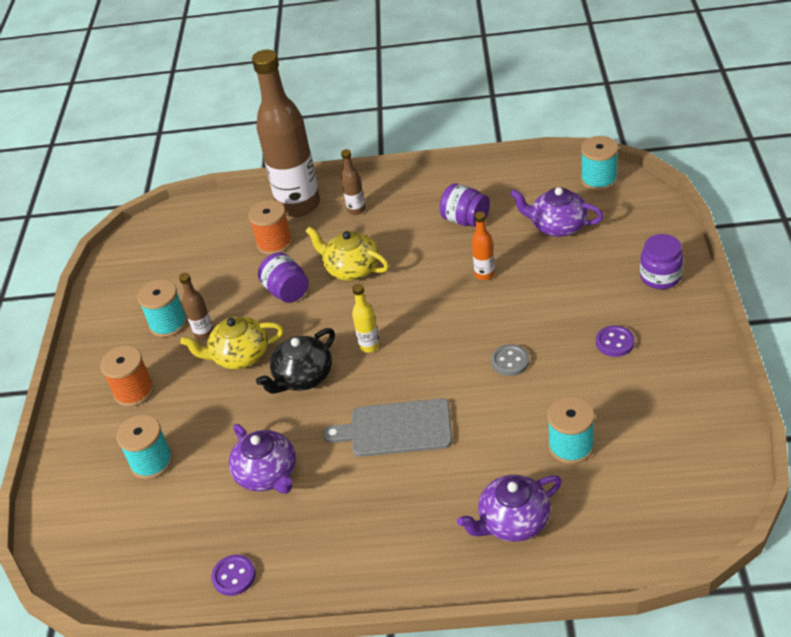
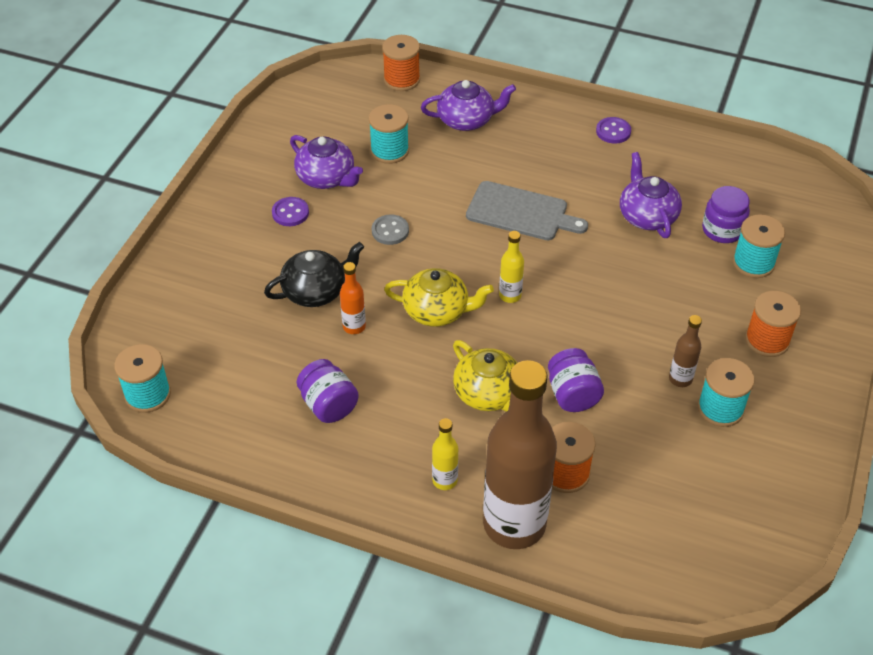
camera: 165 degrees left, 5 degrees up
(234, 576) = (693, 155): purple button -> purple button (613, 131)
(239, 356) = (646, 336): yellow teapot -> yellow teapot (437, 311)
(303, 377) = (588, 289): black teapot -> black teapot (316, 291)
(356, 210) = (445, 480): brown bottle -> yellow bottle
(557, 226) = (241, 352): purple teapot -> purple teapot (326, 178)
(627, 551) = (401, 80): none -> orange spool
(660, 277) = (198, 255): purple jar -> purple jar (722, 230)

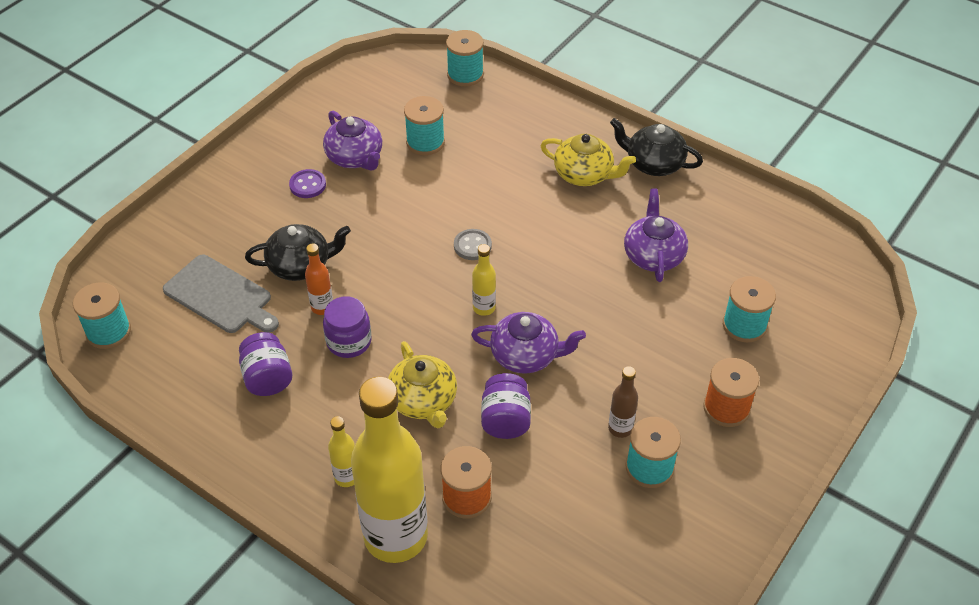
camera: 15 degrees right, 0 degrees up
(390, 231) = (394, 221): grey button -> grey button (472, 246)
(401, 80) = (465, 75): orange spool -> turquoise spool
(437, 311) = (407, 308): yellow teapot -> yellow teapot (584, 174)
(467, 120) = (512, 125): purple teapot -> purple teapot (526, 355)
(514, 524) = (396, 536): brown bottle -> yellow bottle
(520, 212) = (528, 227): grey cutting board -> grey cutting board (220, 296)
(613, 131) = (653, 163): purple button -> black teapot
(722, 230) = (725, 285): purple jar -> purple jar (349, 342)

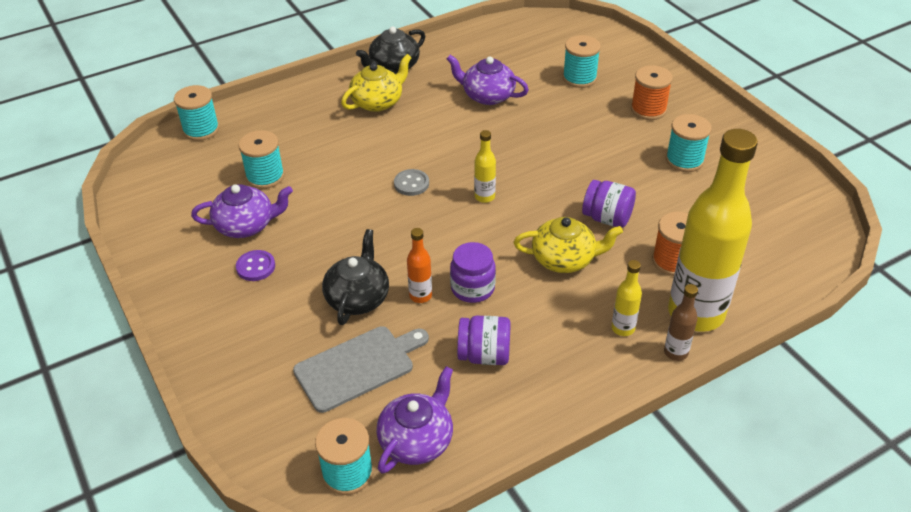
camera: 65 degrees left, 5 degrees down
(526, 355) = (548, 188): purple teapot -> purple teapot (417, 440)
(620, 428) = (643, 163): brown bottle -> brown bottle (675, 352)

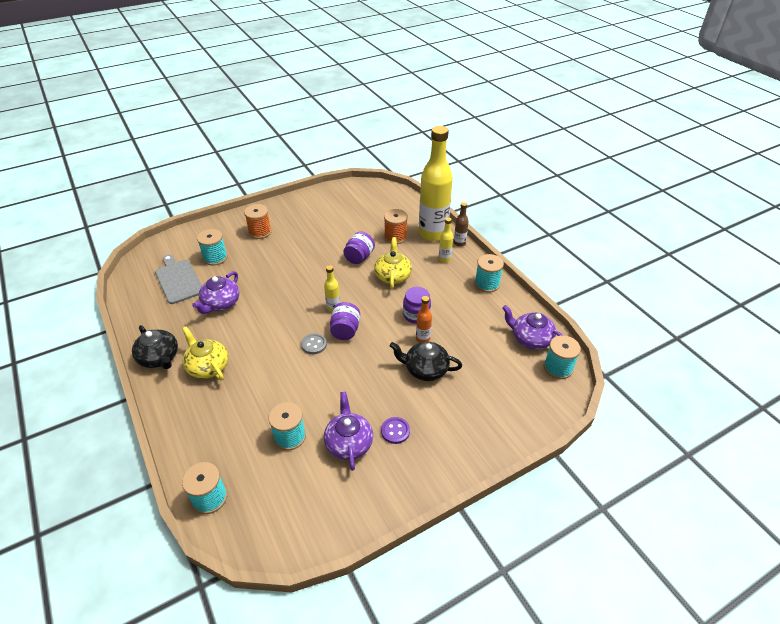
camera: 90 degrees left, 0 degrees up
(358, 367) = (482, 367): grey cutting board -> grey cutting board (178, 280)
(484, 355) = (468, 311): purple jar -> purple jar (345, 330)
(684, 160) = (312, 224): turquoise spool -> turquoise spool (487, 284)

